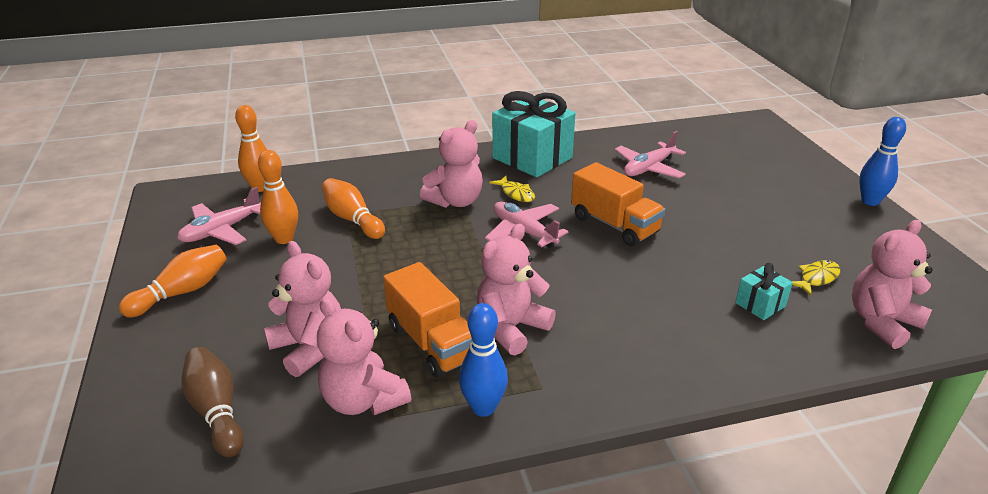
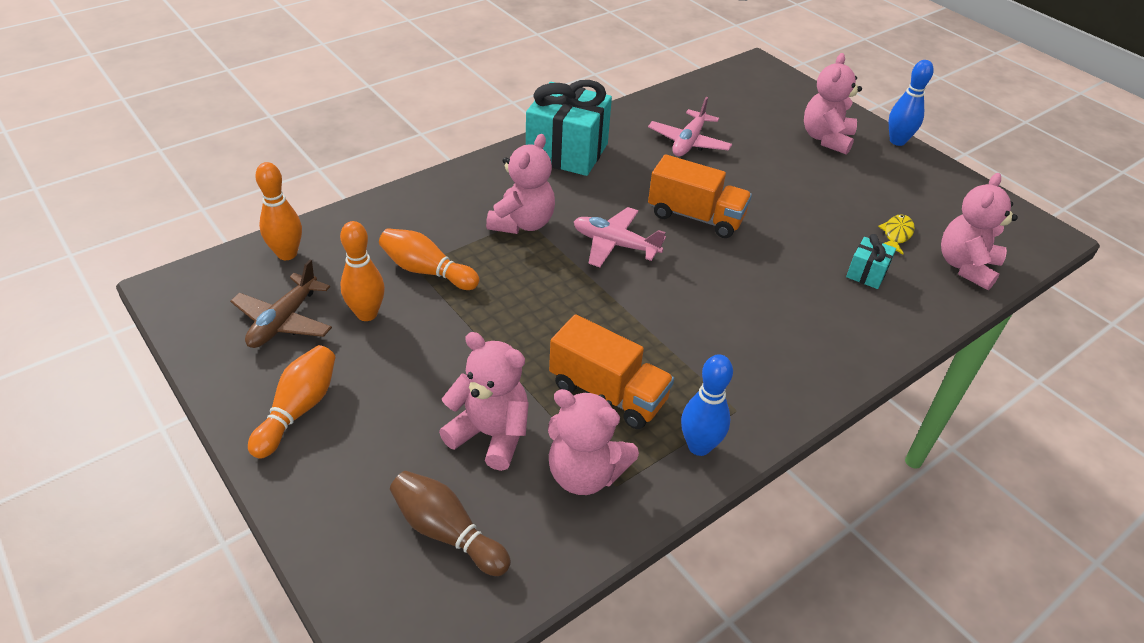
camera: 25 degrees left, 10 degrees up
(222, 230) = (284, 321): pink plane -> brown plane
(511, 328) = (671, 356): pink teddy bear -> pink teddy bear (826, 139)
(516, 193) = (578, 200): yellow fish -> none

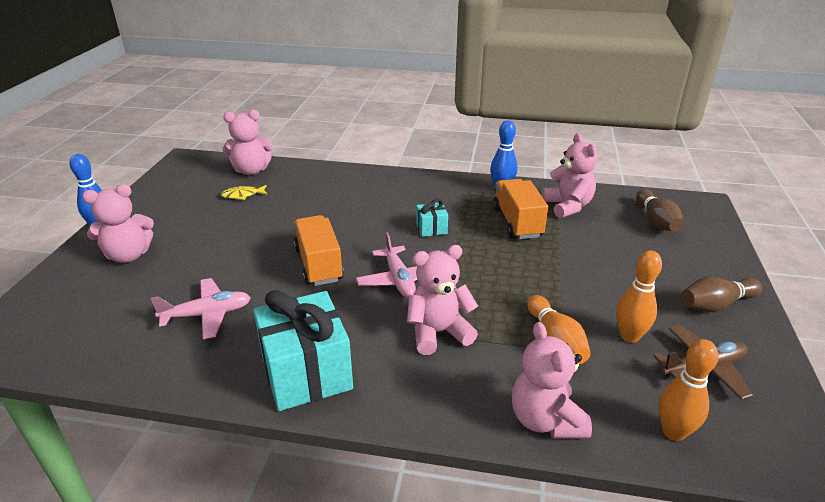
camera: 130 degrees left, 10 degrees down
(298, 410) = (715, 304): orange bowling pin -> brown bowling pin
(490, 434) = (600, 239): pink teddy bear -> pink teddy bear (545, 420)
(866, 273) = (299, 192): turquoise gift -> turquoise gift (431, 229)

